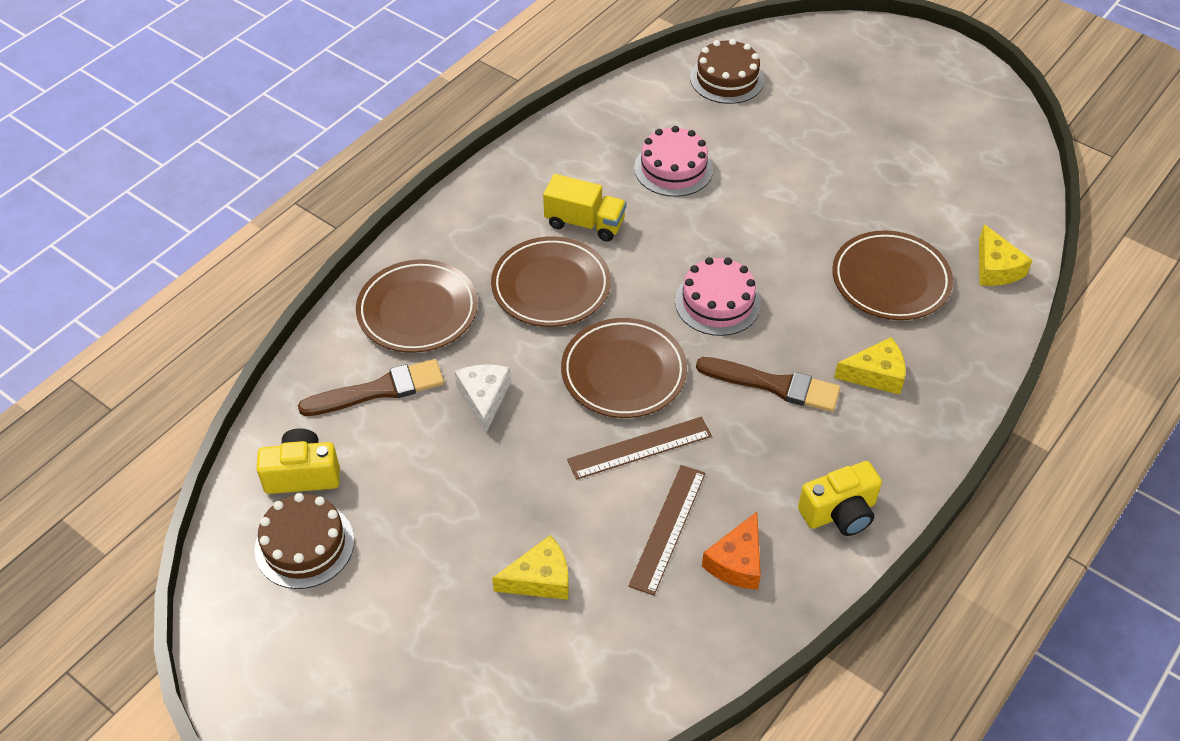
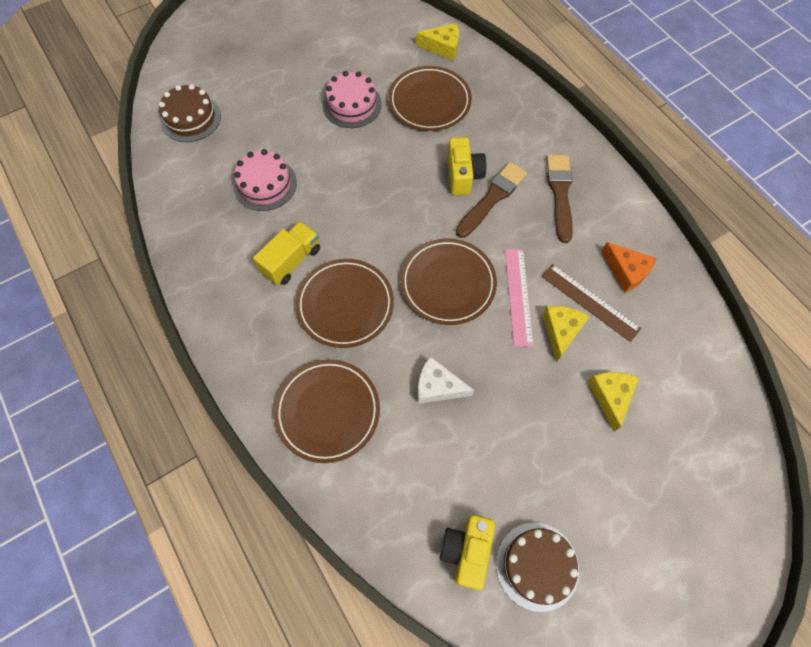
camera: 70 degrees left, 15 degrees up
(378, 390) = (400, 465): brown brush -> brown brush (560, 194)
(639, 448) = (518, 296): brown ruler -> pink ruler
(717, 302) = (407, 204): pink cake -> pink cake (352, 104)
(839, 512) = (604, 201): yellow camera -> yellow camera (463, 175)
(875, 374) = (503, 140): yellow cheese -> yellow cheese (561, 331)

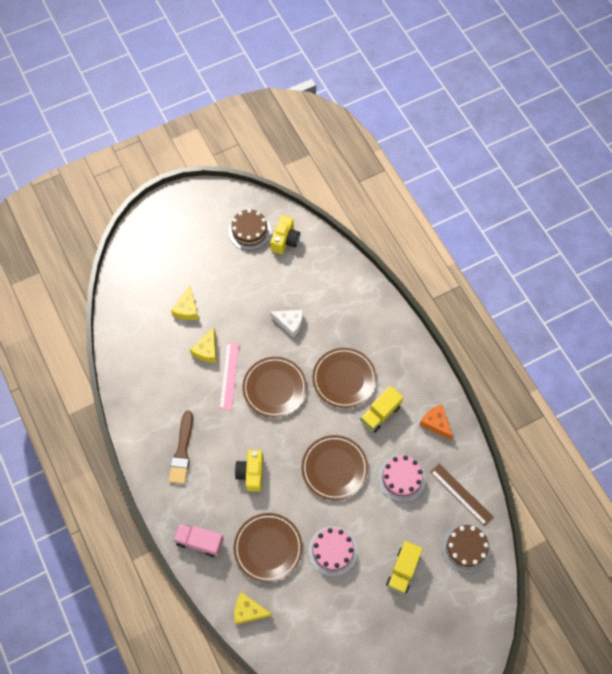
camera: 175 degrees left, 0 degrees up
(268, 93) = (403, 570): none -> yellow truck
(328, 411) = (356, 314): brown plate -> brown plate (334, 468)
(492, 198) = (233, 451): brown brush -> none
(512, 102) = (199, 541): none -> pink truck
(590, 302) = (183, 368): brown ruler -> brown ruler (461, 494)
(626, 271) = (152, 387): orange cheese -> orange cheese (436, 423)

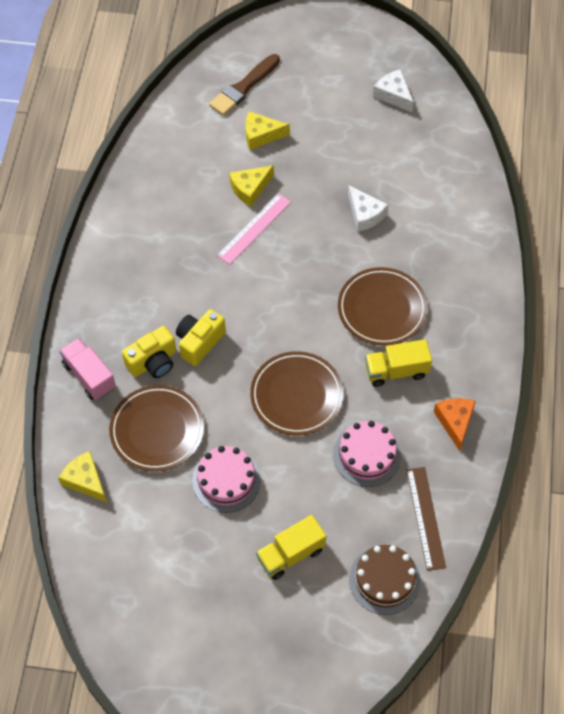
camera: 35 degrees right, 5 degrees down
(182, 451) = (143, 273): brown brush -> brown brush (243, 87)
(187, 309) = (261, 135): yellow cheese -> yellow cheese turned 45 degrees clockwise
(249, 231) = (393, 95): brown cake -> white cheese
(274, 388) = (294, 271): brown plate -> none
(285, 240) = (427, 126): yellow camera -> yellow camera (153, 362)

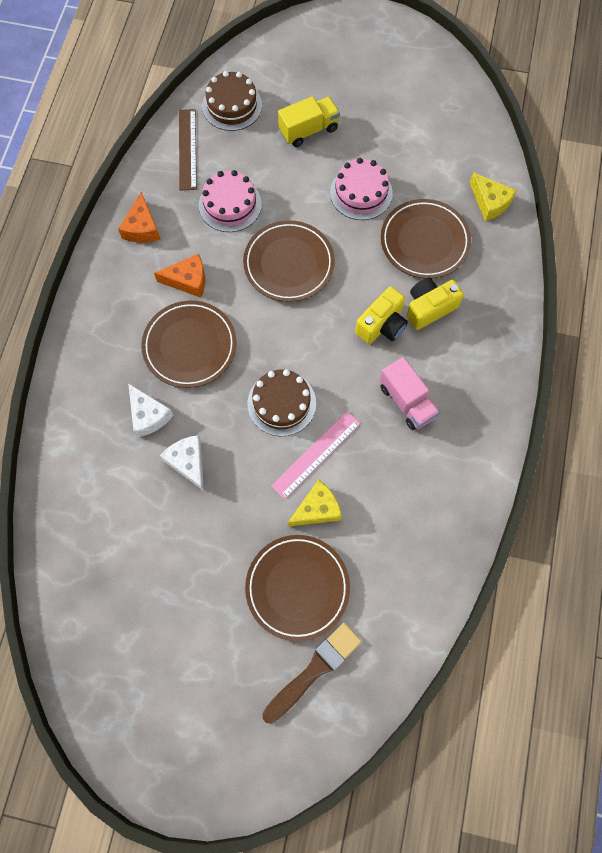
camera: 175 degrees left, 10 degrees up
(89, 376) = (492, 299): pink truck -> pink truck (407, 401)
(261, 135) = (297, 587): yellow cheese -> brown plate
(289, 266) = (281, 403): none -> brown cake
(393, 95) = (121, 638): white cheese -> white cheese (148, 415)
(396, 371) = (188, 280): yellow truck -> orange cheese

